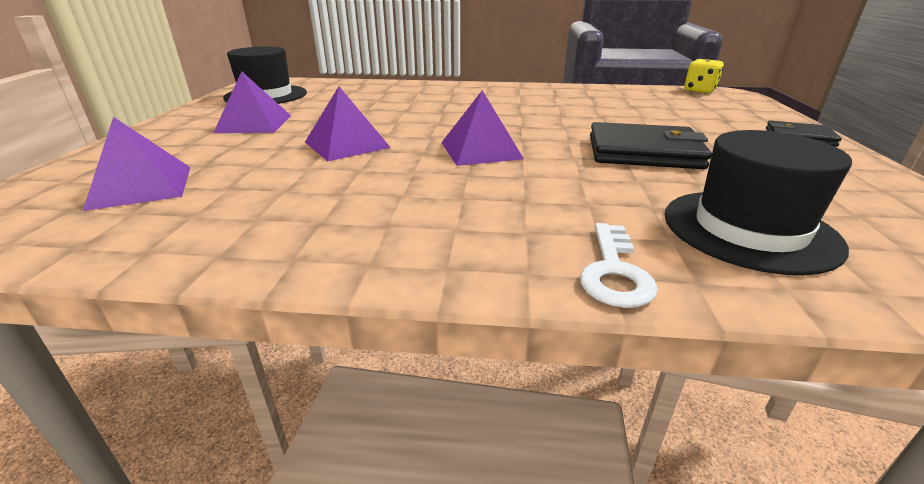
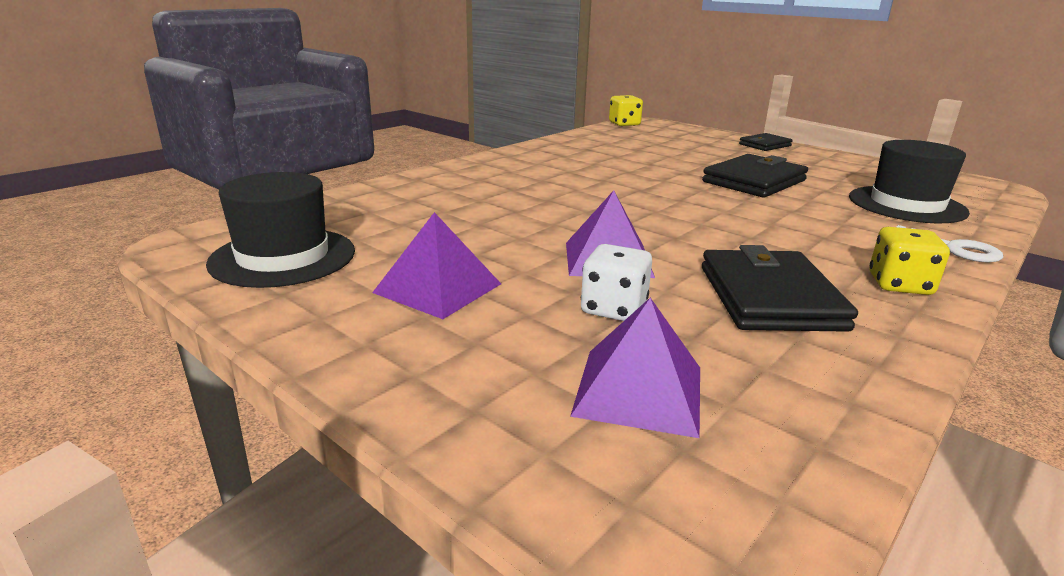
camera: 55 degrees left, 5 degrees down
(260, 161) = (613, 308): none -> white dice
(329, 199) = (770, 297): none -> black wallet
(430, 248) = (899, 285): none -> yellow dice
(480, 150) = (694, 218): purple pyramid -> none

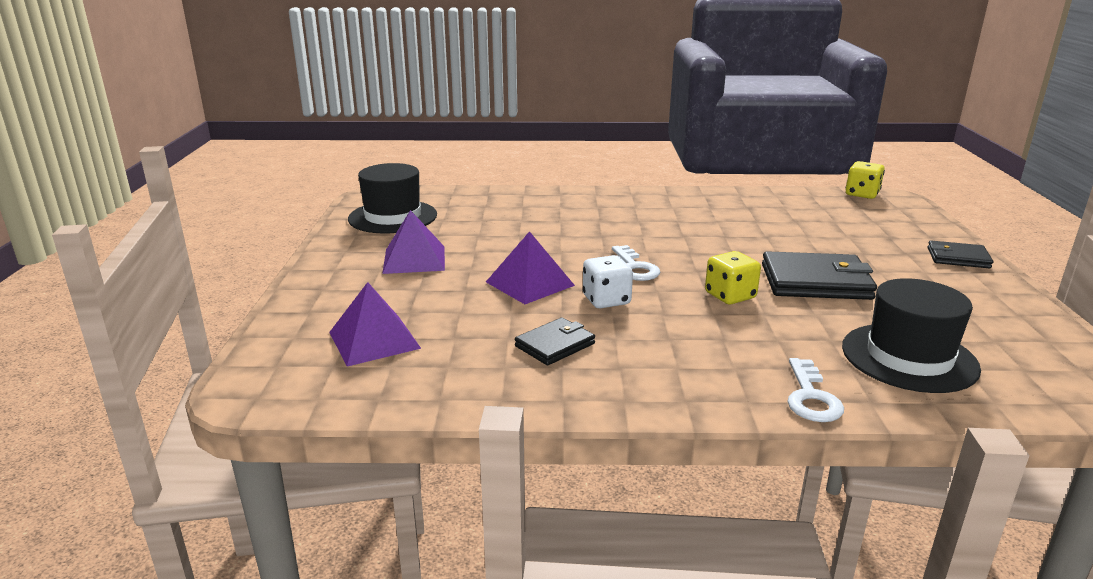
camera: 50 degrees right, 0 degrees up
(613, 308) = (460, 306): white dice -> white dice (606, 300)
(641, 214) = (635, 268): none -> white key
(770, 297) = (555, 345): black wallet -> black wallet, size x0.58
(899, 285) = (666, 386): yellow dice -> yellow dice (730, 296)

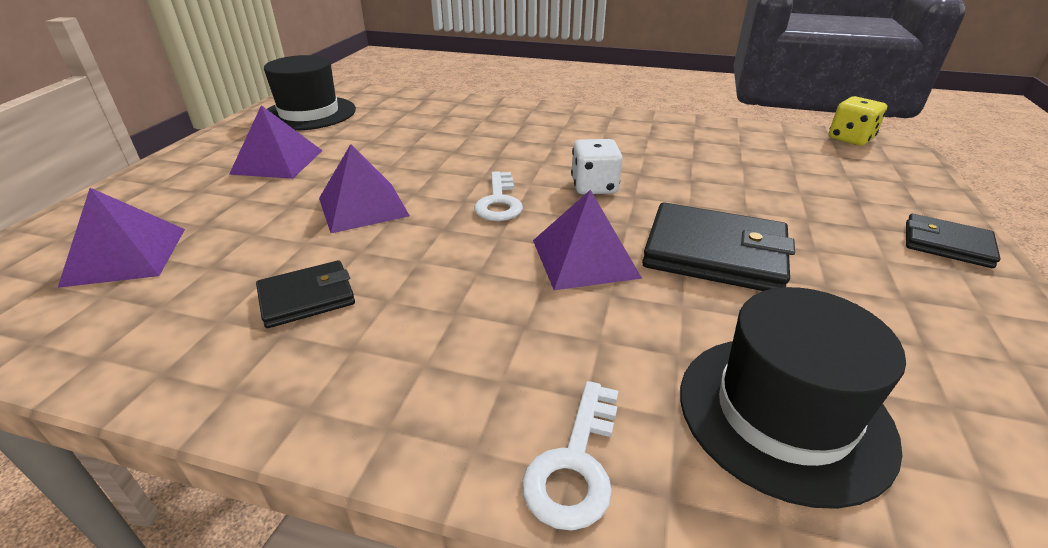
camera: 15 degrees right, 10 degrees up
(606, 300) = (427, 241): white dice -> white dice (594, 187)
(730, 296) = (584, 258): yellow dice -> purple pyramid

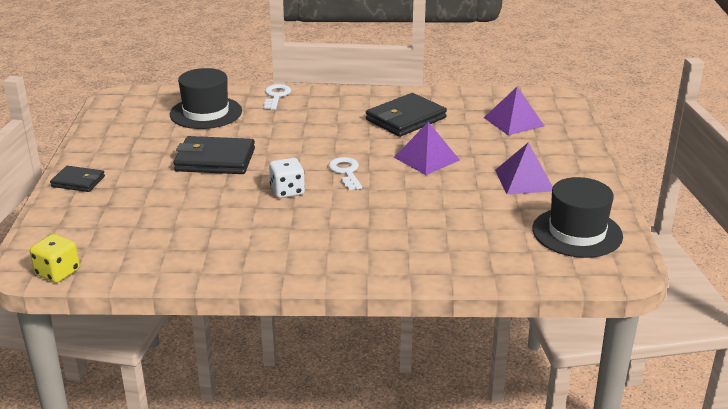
camera: 165 degrees right, 5 degrees down
(307, 298) = (406, 119): black wallet -> black wallet, size x1.72
(584, 258) = (285, 149): purple pyramid -> none

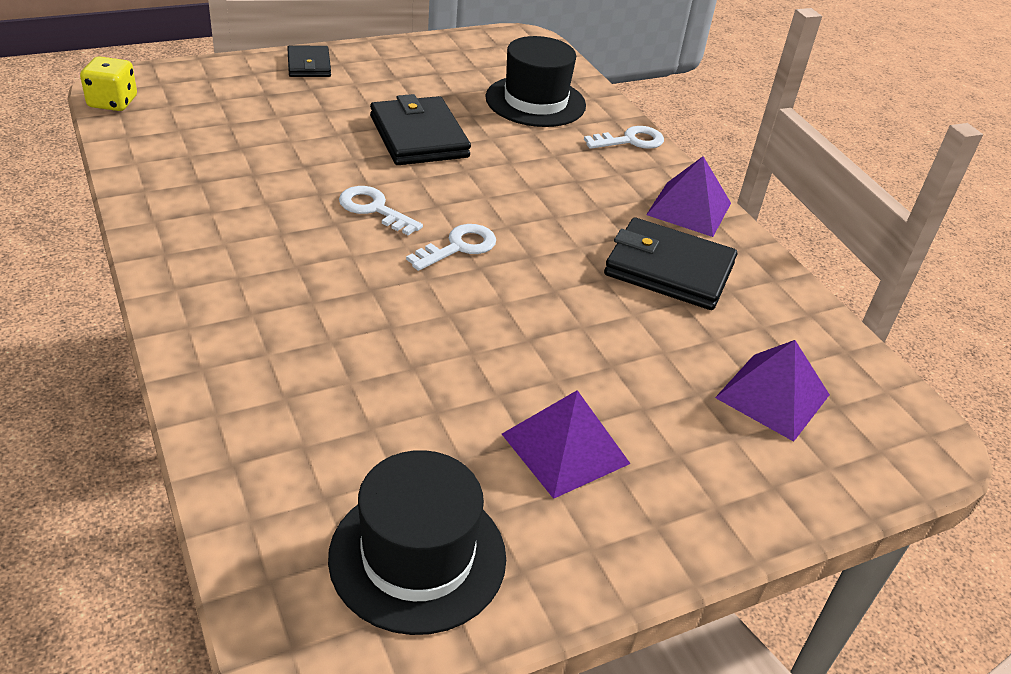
camera: 60 degrees right, 10 degrees up
(287, 191) = (373, 209): white dice -> white key
(427, 158) = (557, 317): purple pyramid -> purple pyramid (689, 209)

